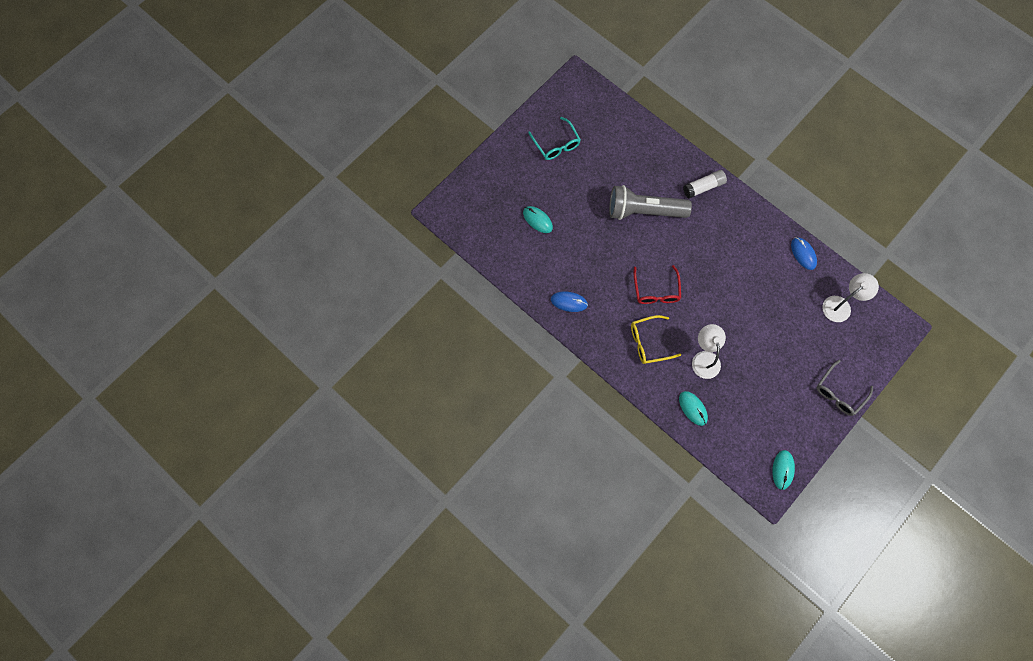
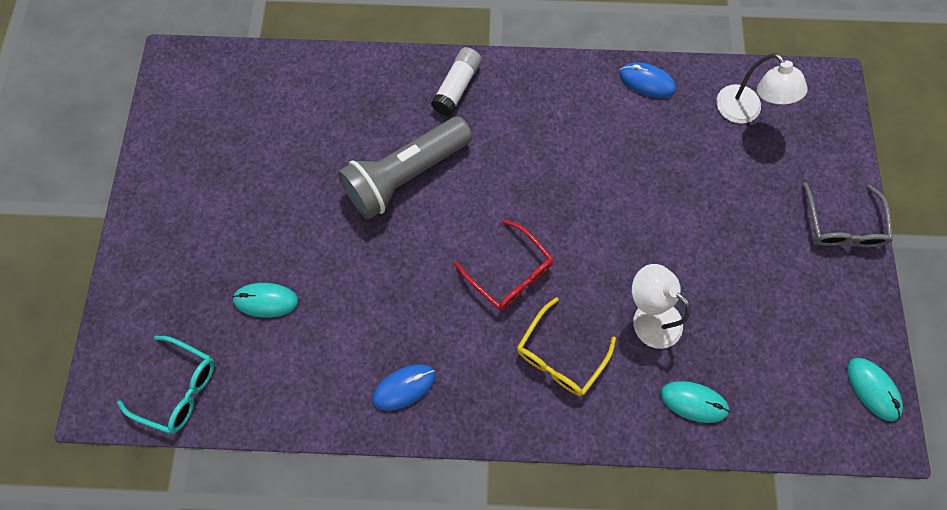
camera: 40 degrees left, 0 degrees up
(556, 144) = (212, 172): turquoise glasses -> turquoise glasses (178, 387)
(841, 305) = (744, 112): white lamp -> white lamp turned 135 degrees clockwise

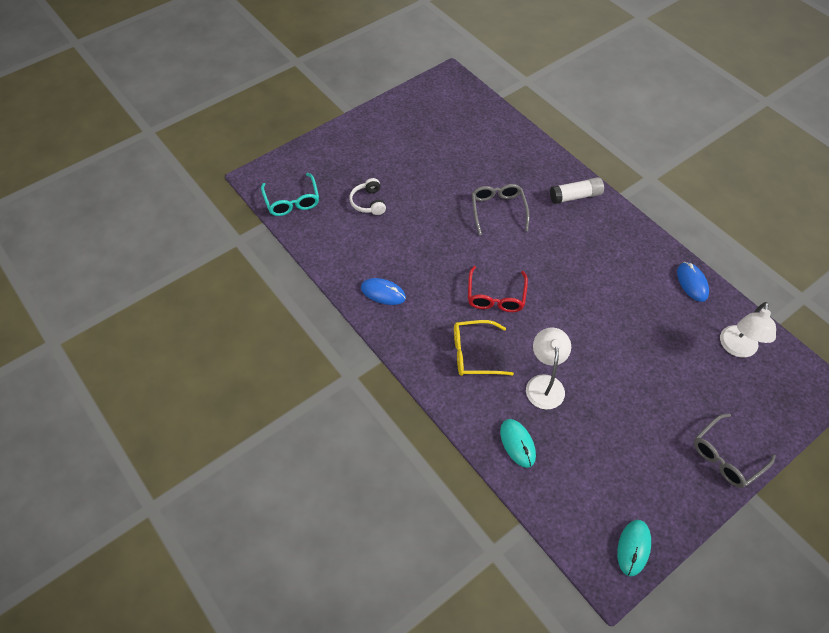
camera: 50 degrees right, 15 degrees down
(266, 300) = (368, 202): turquoise mouse -> white headphones
(405, 176) = (498, 210): grey flashlight -> grey glasses

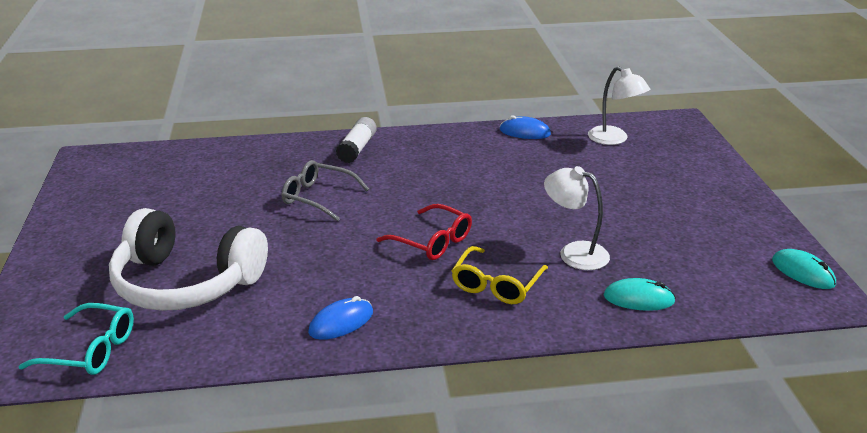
camera: 60 degrees left, 25 degrees down
(368, 202) = (186, 283): white headphones -> white headphones, size x2.39
(726, 456) = (725, 186): grey glasses -> none

